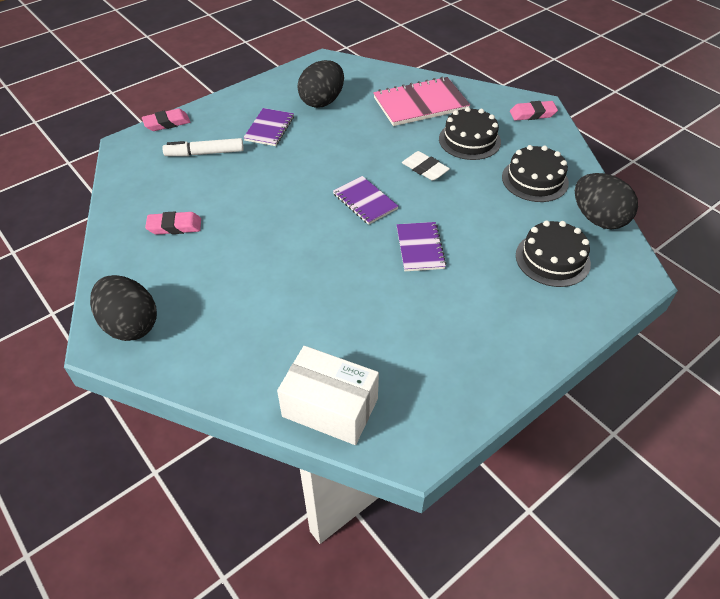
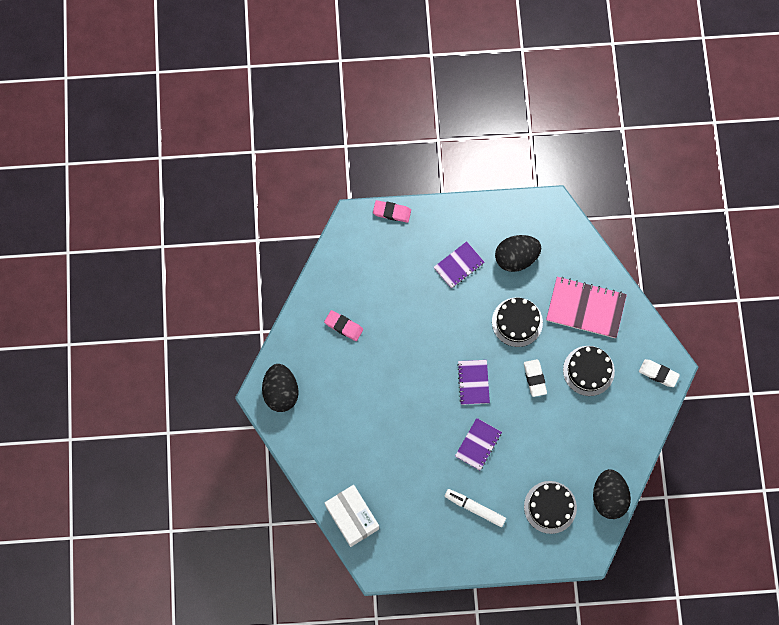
camera: 35 degrees right, 25 degrees up
(205, 153) = (399, 264): white marker -> white marker (474, 508)
(532, 114) = (658, 374): pink eraser -> white eraser
(535, 180) = (599, 437): black cake -> black cake (517, 322)

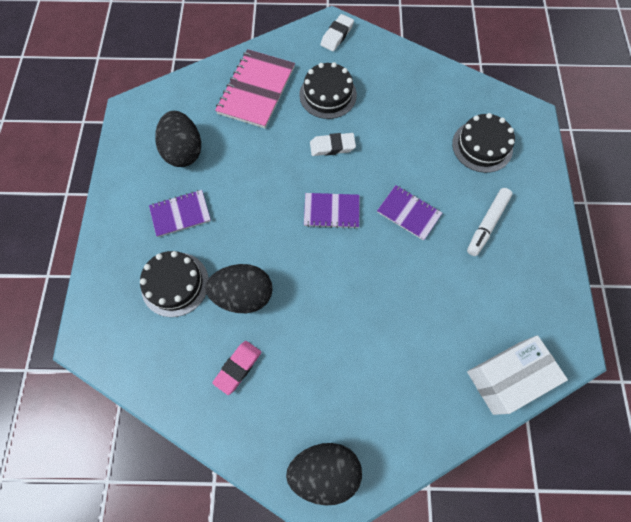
camera: 85 degrees left, 5 degrees down
(392, 212) = (90, 289): pink eraser -> none
(459, 265) = (180, 214): purple notebook -> purple notebook turned 75 degrees counterclockwise
(517, 322) = (262, 158): black cake -> black cake (175, 284)
(608, 497) = (469, 91): black egg -> black egg (243, 295)

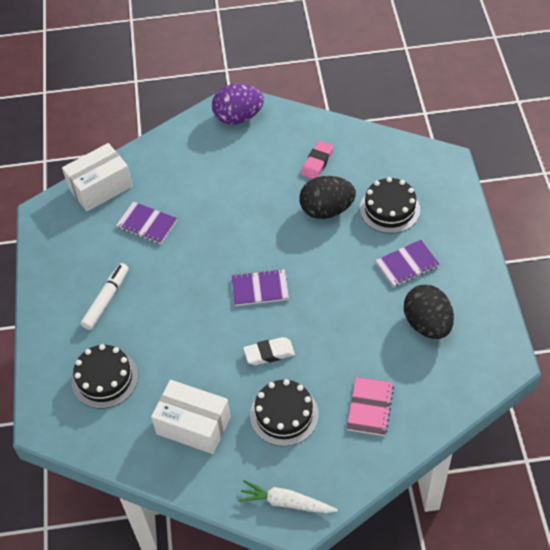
camera: 175 degrees right, 15 degrees down
(256, 90) = (370, 407): pink notebook -> pink notebook, size x0.61
(324, 470) = (238, 117): black egg -> purple egg
(337, 35) = (286, 502): white eraser -> white carrot
(404, 97) = (193, 425): none -> white box
(408, 213) = (183, 298): purple notebook -> purple notebook (147, 224)

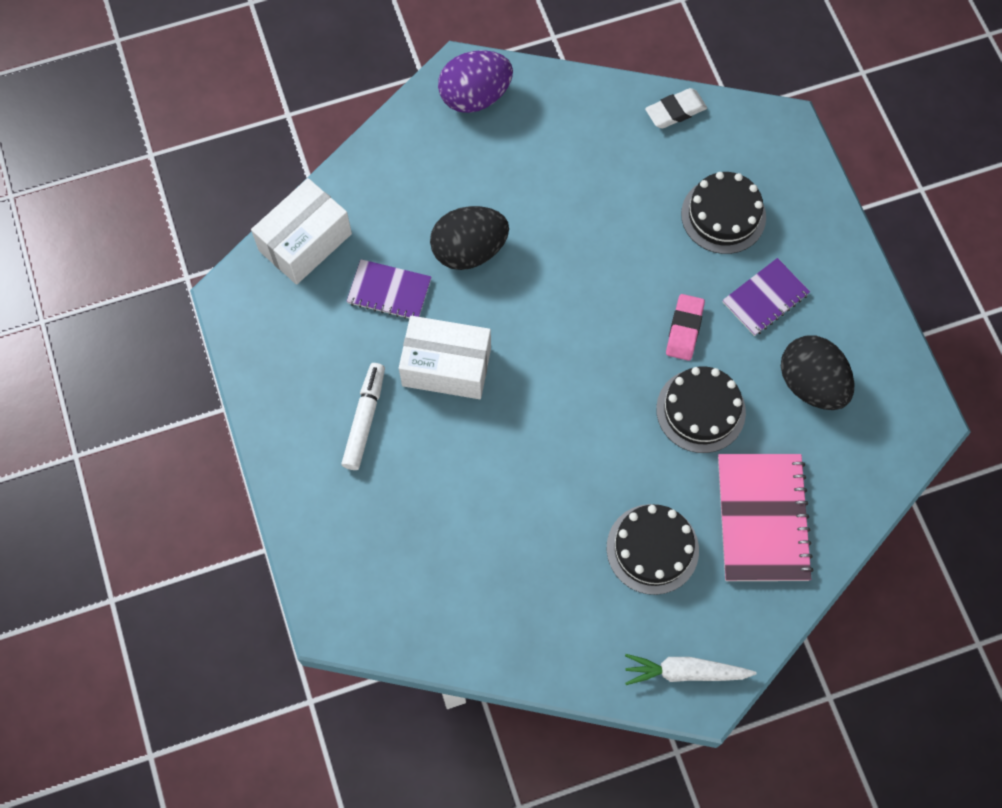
camera: 15 degrees left, 15 degrees up
(105, 379) = (396, 539): black cake -> black cake (700, 410)
(193, 425) = (536, 586): white box -> white box (446, 367)
(260, 289) = (574, 367): purple notebook -> none
(269, 353) = (611, 463): white eraser -> white eraser (675, 111)
(317, 163) = (606, 156): pink eraser -> pink eraser (684, 329)
(326, 210) = (637, 230): black egg -> black egg (469, 250)
(370, 407) = (762, 518): pink notebook -> pink notebook, size x1.64

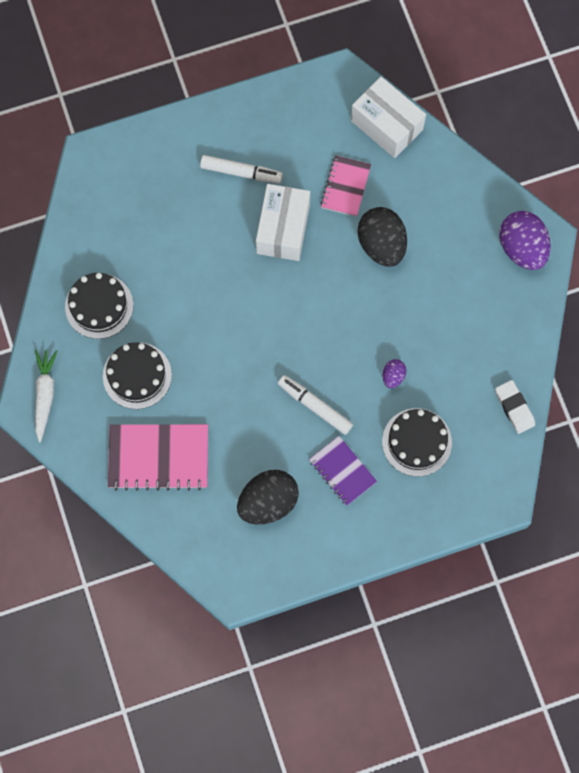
camera: 90 degrees right, 5 degrees up
(389, 291) = (345, 187): purple notebook -> pink notebook
(642, 240) = (393, 376): none -> purple egg
(684, 329) = (315, 406): pink eraser -> white marker
(700, 410) = (246, 416): black cake -> black cake (99, 306)

